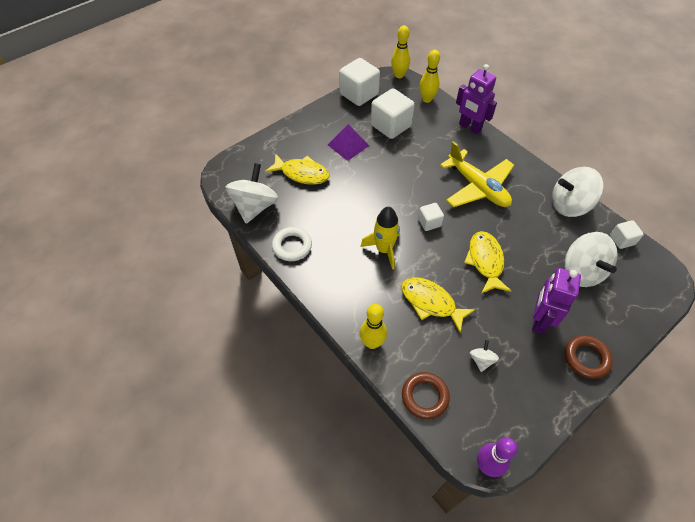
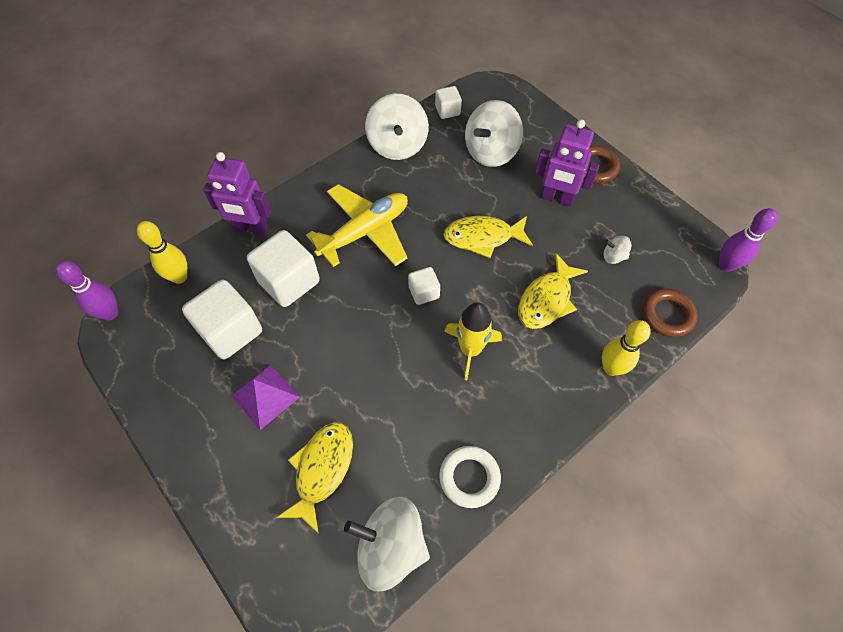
camera: 90 degrees left, 5 degrees up
(359, 94) = (144, 378): white cube -> white cube (289, 281)
(399, 75) = (110, 313): yellow bowling pin -> purple bowling pin
(469, 127) = (251, 228): purple robot -> purple robot turned 60 degrees clockwise
(581, 271) = (491, 152): white spinning top -> white spinning top turned 150 degrees clockwise

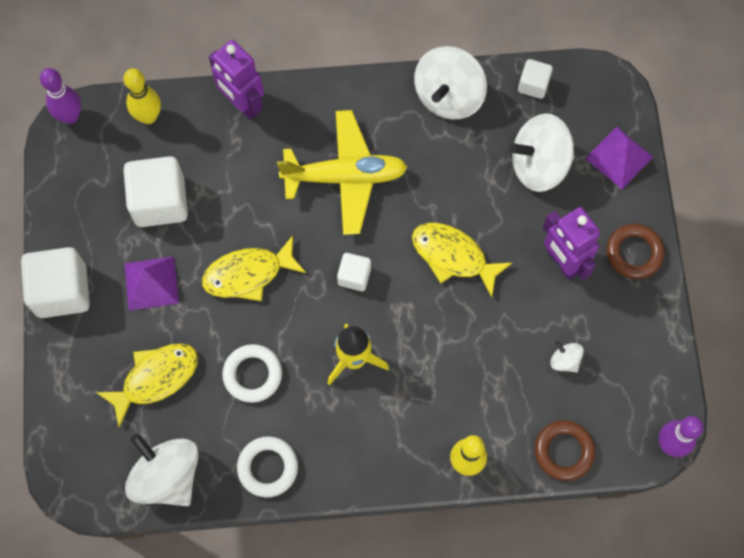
camera: 35 degrees right, 10 degrees up
(289, 281) = (241, 184): white cube -> white cube (62, 291)
(401, 412) = (252, 374): none -> white ring
(536, 121) = (619, 157): none -> purple pyramid
(547, 299) = (462, 360): yellow fish -> yellow fish (248, 274)

